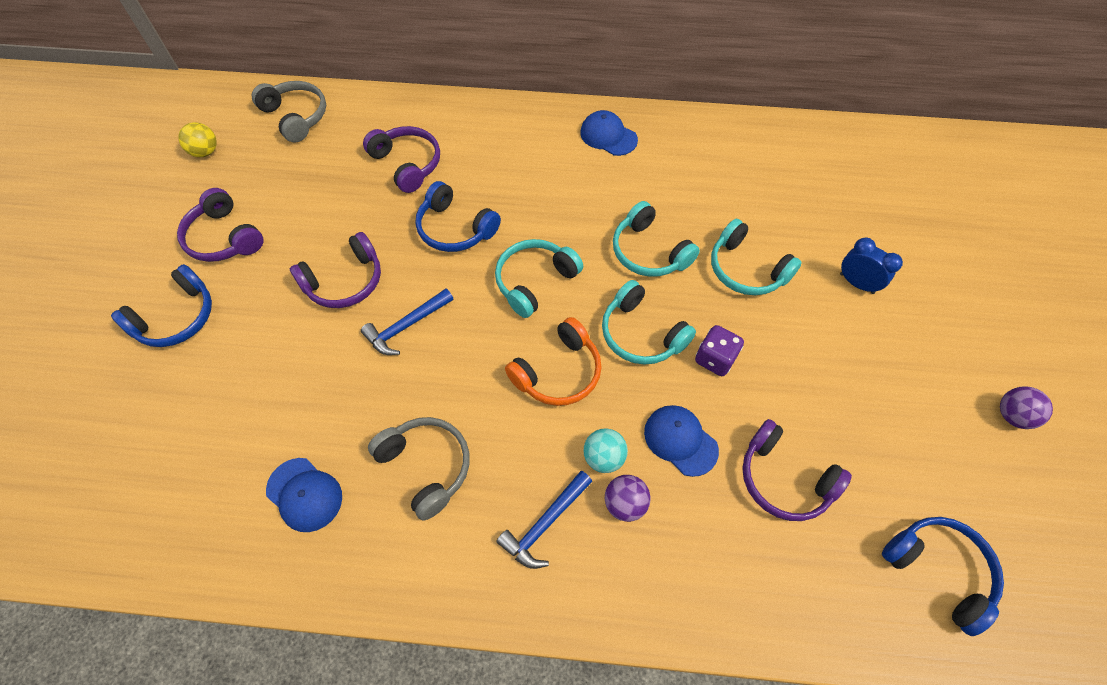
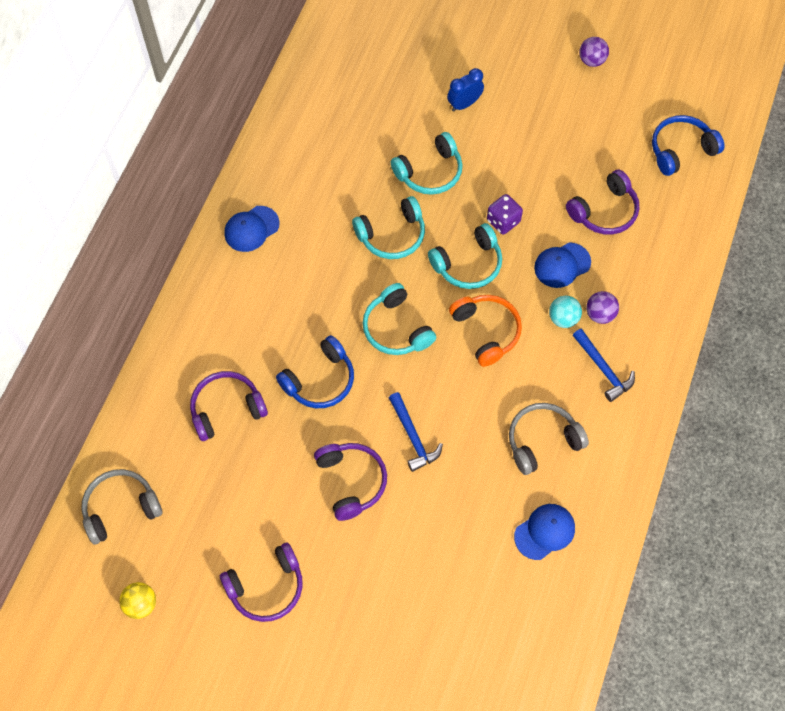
camera: 75 degrees left, 5 degrees up
(176, 318) = (349, 632): blue headphones -> none

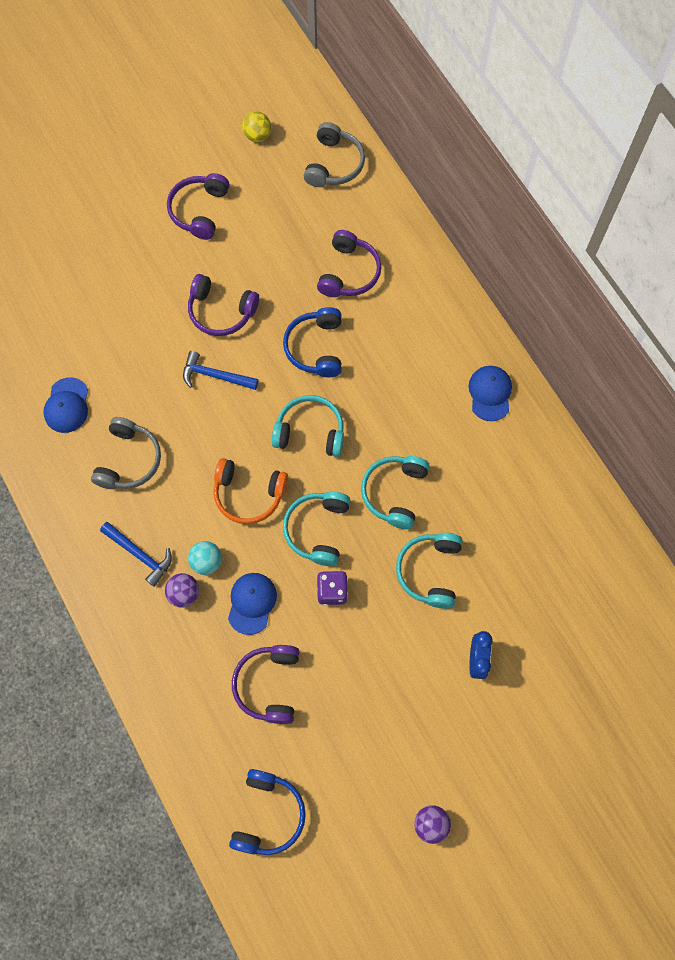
camera: 130 degrees right, 5 degrees up
(603, 369) = (140, 554): blue hammer -> blue hammer turned 150 degrees counterclockwise

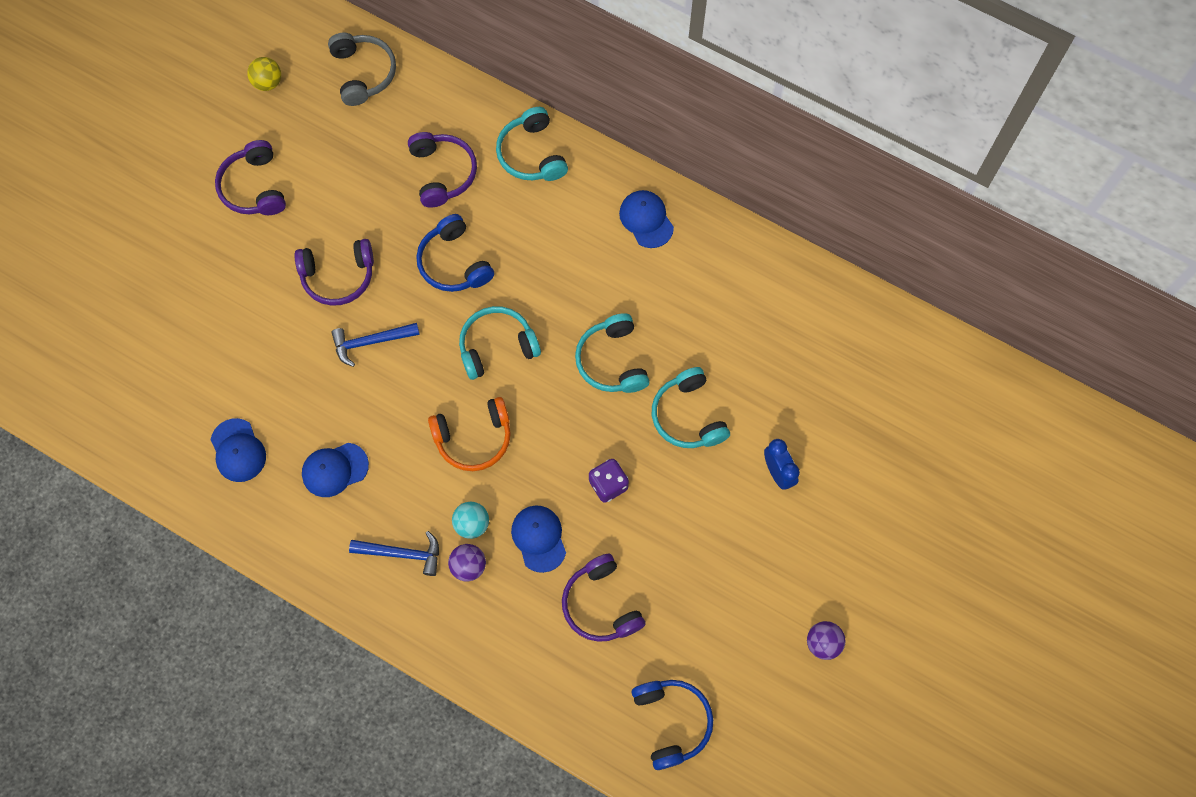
camera: 30 degrees left, 0 degrees up
(129, 460) = (335, 470): grey headphones -> blue cap
(318, 530) = (560, 435): turquoise headphones -> turquoise headphones (532, 154)

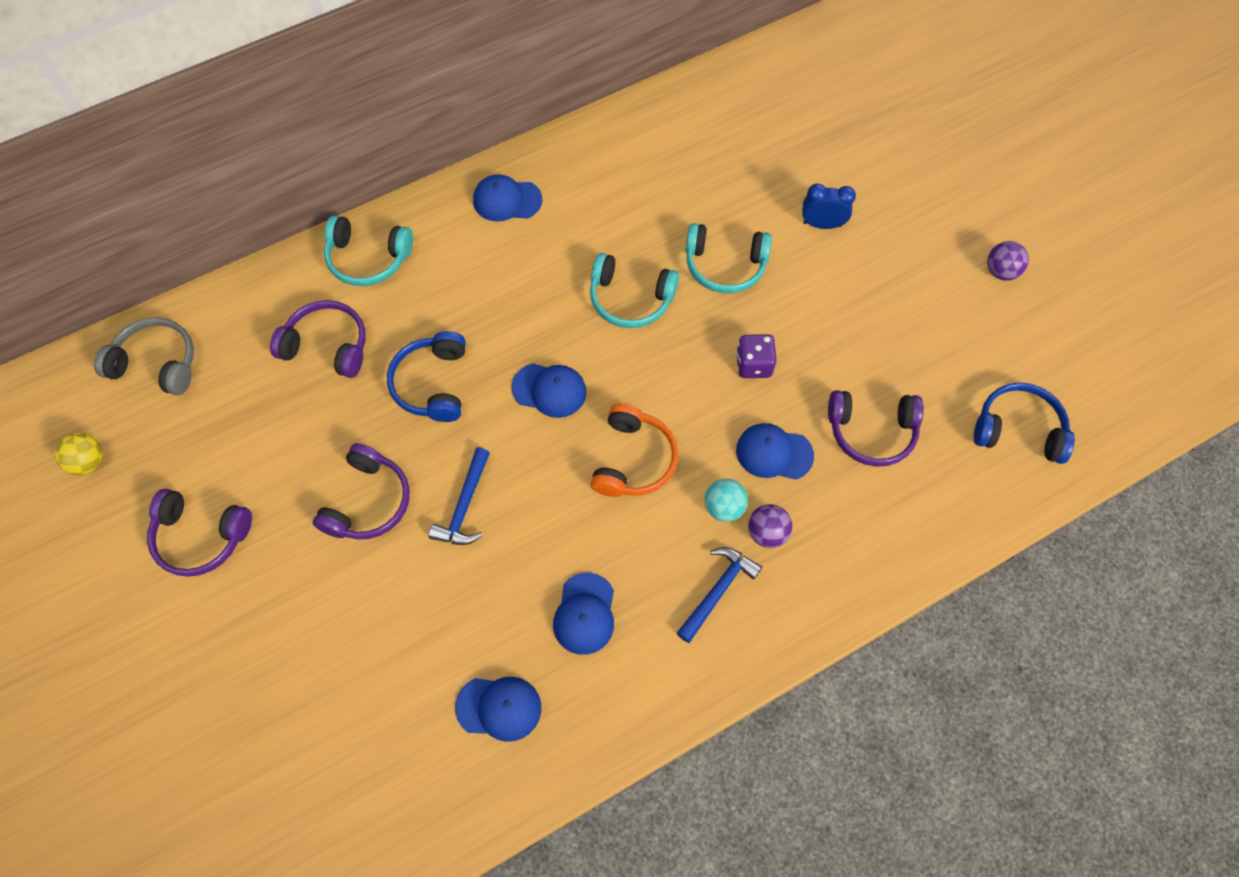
camera: 60 degrees left, 5 degrees down
(454, 263) = (432, 384): blue headphones -> blue headphones turned 90 degrees clockwise
(497, 346) = (549, 390): turquoise headphones -> blue cap

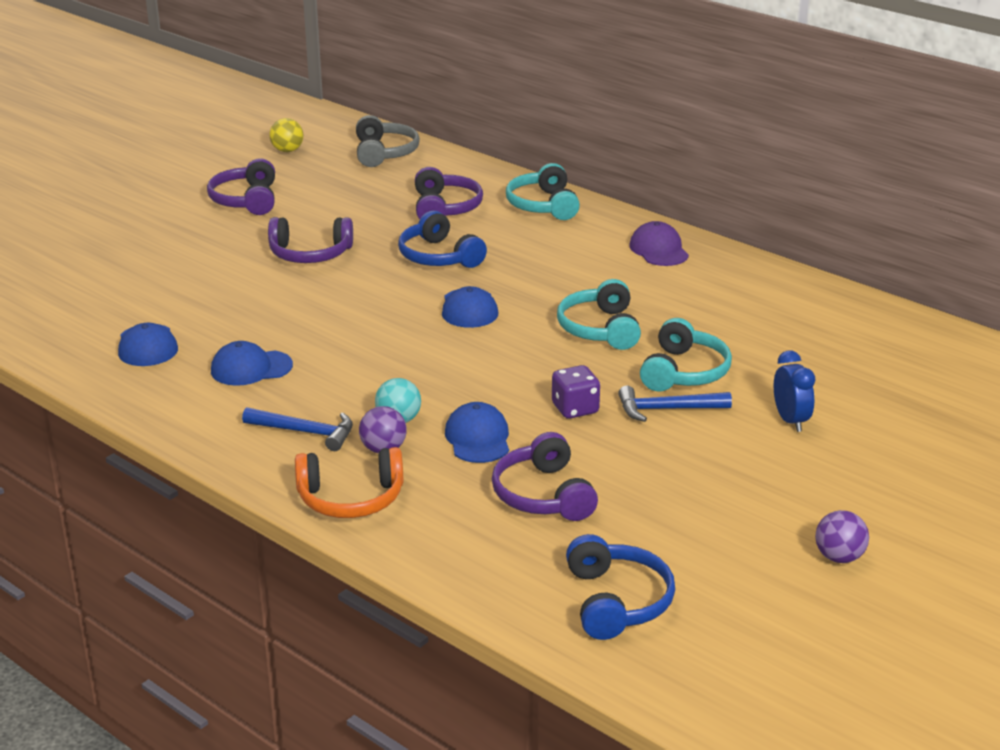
camera: 70 degrees right, 35 degrees down
(432, 384) = (439, 257): blue headphones -> blue headphones turned 105 degrees counterclockwise
(465, 505) = (329, 294): blue hammer -> blue hammer (667, 409)
(507, 200) = (659, 250): blue cap -> purple cap
(633, 460) = (422, 363): orange headphones -> orange headphones (351, 498)
(725, 265) = (684, 372): turquoise headphones -> turquoise headphones turned 150 degrees counterclockwise

